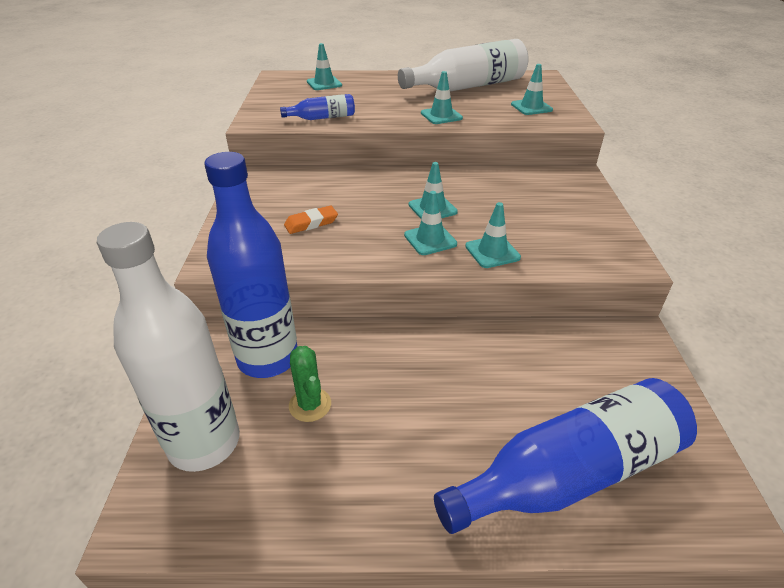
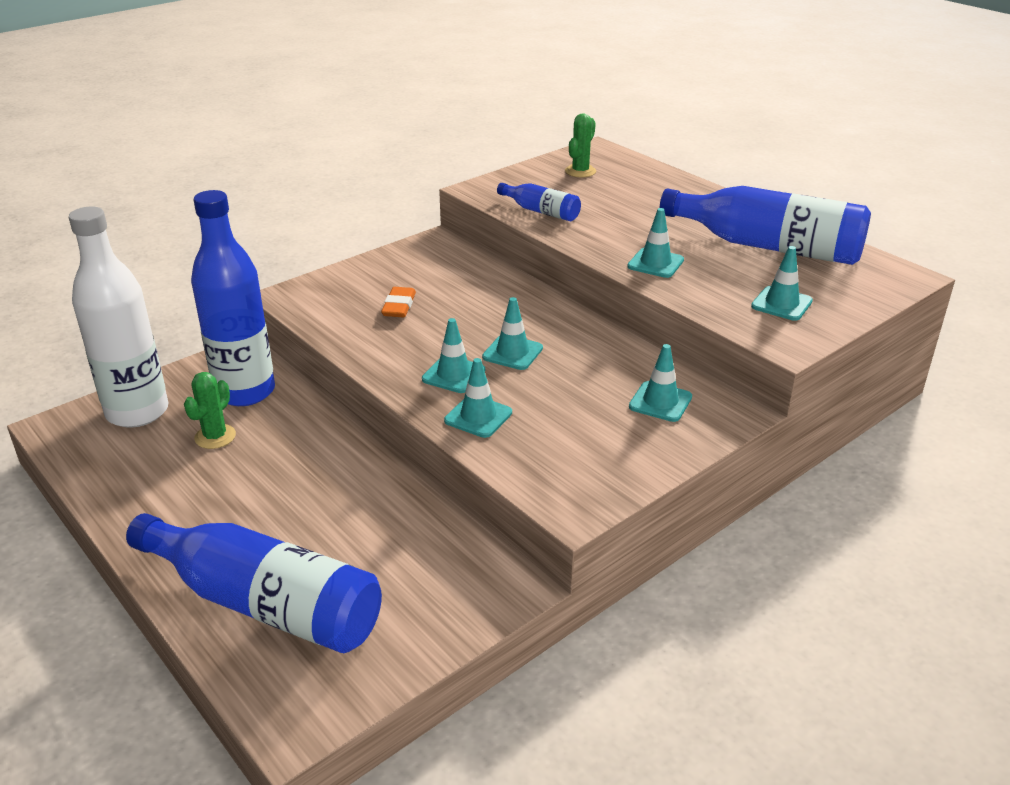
camera: 50 degrees right, 5 degrees down
(295, 90) = (580, 171): none -> green cactus
(311, 223) = (399, 306): orange eraser -> orange eraser turned 75 degrees clockwise
(324, 83) = (622, 176): turquoise traffic cone -> turquoise traffic cone (660, 402)
(467, 86) = (768, 246): white bottle -> blue bottle

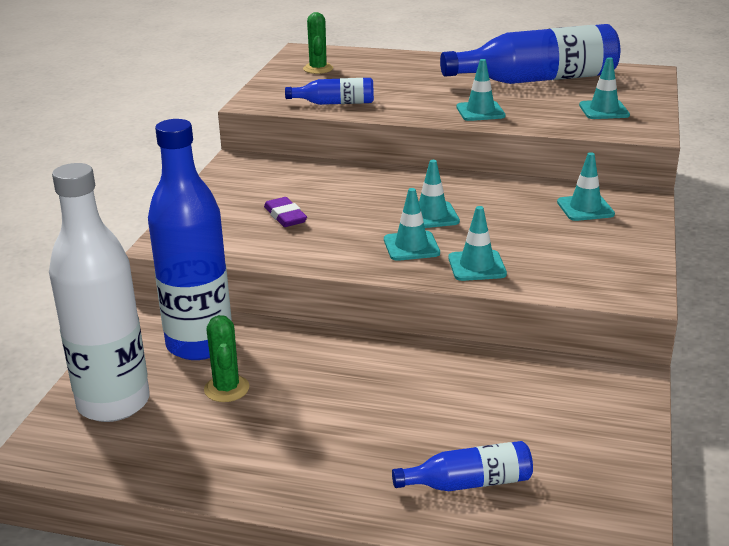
camera: 35 degrees left, 5 degrees down
(264, 603) = (468, 483): blue bottle -> blue bottle, size x0.48
(399, 306) = (285, 216): orange eraser -> purple eraser

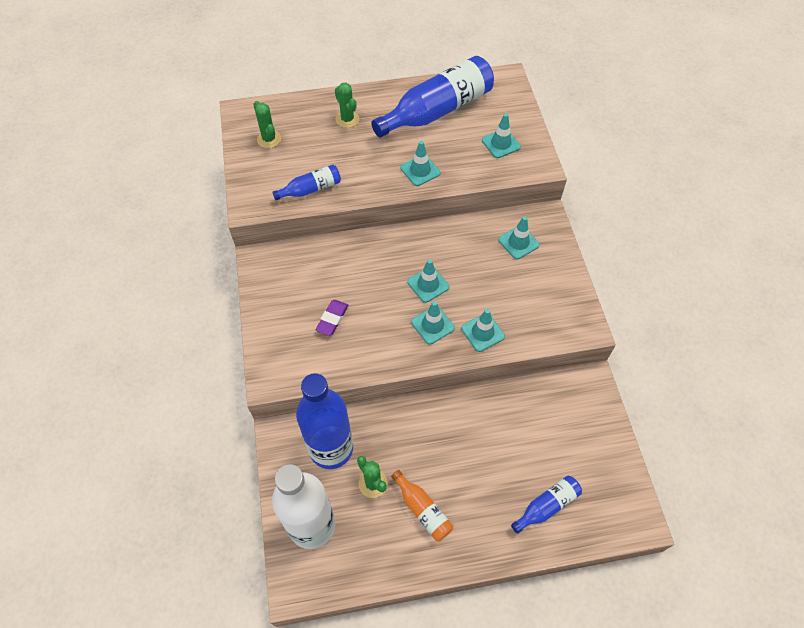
camera: 25 degrees left, 30 degrees up
(275, 432) = (422, 509): none -> orange bottle
(285, 216) = (332, 319): purple eraser -> purple eraser turned 75 degrees clockwise
(420, 70) = (347, 119): none -> green cactus

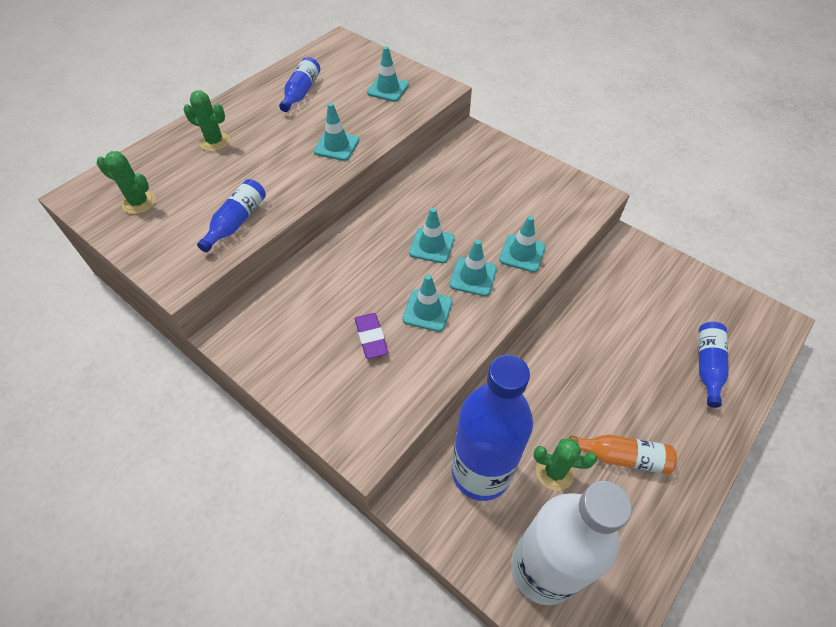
camera: 40 degrees left, 5 degrees down
(437, 111) = (301, 92): blue bottle -> blue bottle, size x0.48
(518, 242) = (472, 165): turquoise traffic cone -> turquoise traffic cone (427, 310)

